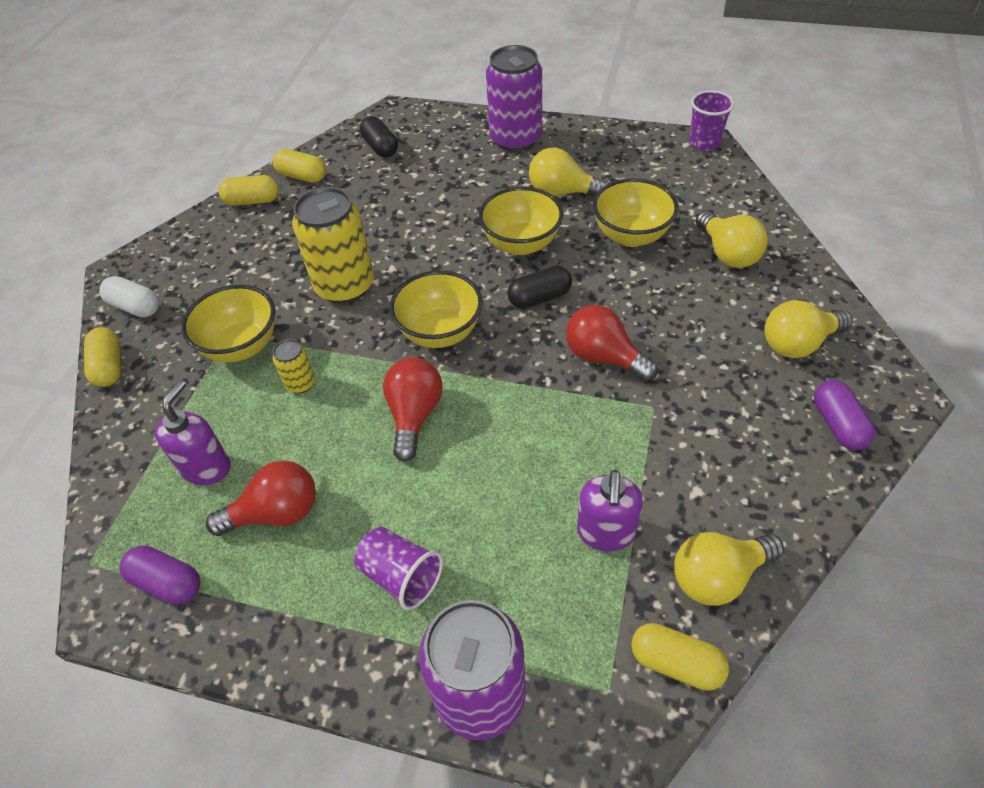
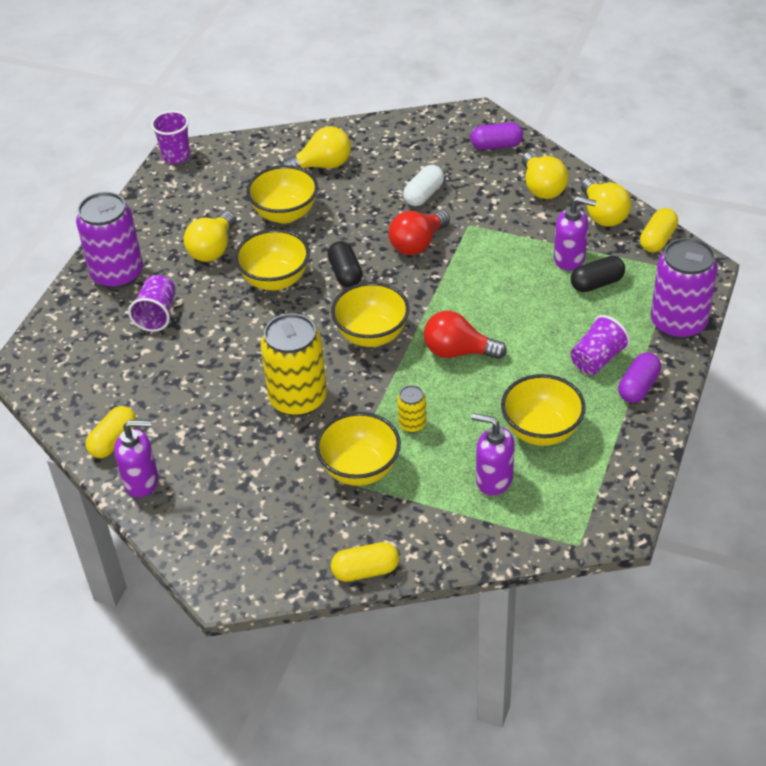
camera: 85 degrees left, 5 degrees down
(135, 307) = (285, 563): white capsule -> white capsule (424, 195)
(167, 582) = (597, 491): purple capsule -> purple capsule (638, 387)
(252, 201) = (141, 481): yellow capsule -> purple soap dispenser
(276, 513) = (541, 431): red light bulb -> yellow bowl
(380, 147) = (87, 377): black capsule -> black capsule (597, 283)
(462, 173) = (157, 314): none -> purple cup
(798, 343) = (423, 148): yellow light bulb -> yellow light bulb (542, 188)

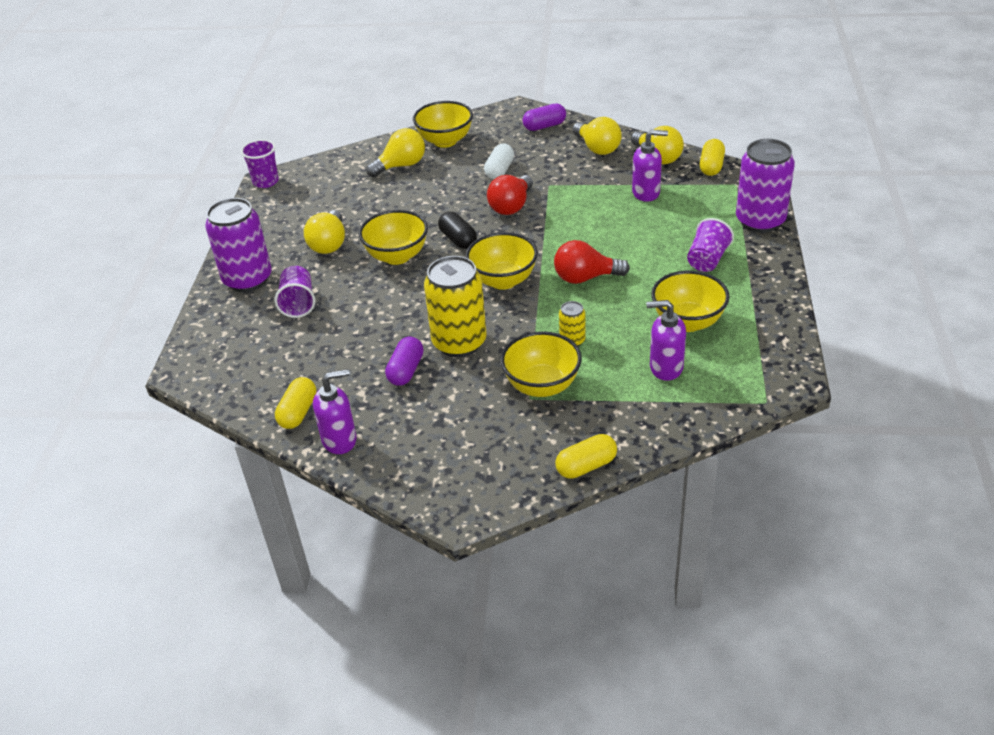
camera: 15 degrees left, 5 degrees down
(285, 214) = (384, 206): yellow bowl -> yellow bowl (445, 141)
(597, 283) = (678, 206): black capsule -> none
(638, 387) = (752, 273): purple capsule -> purple capsule (406, 371)

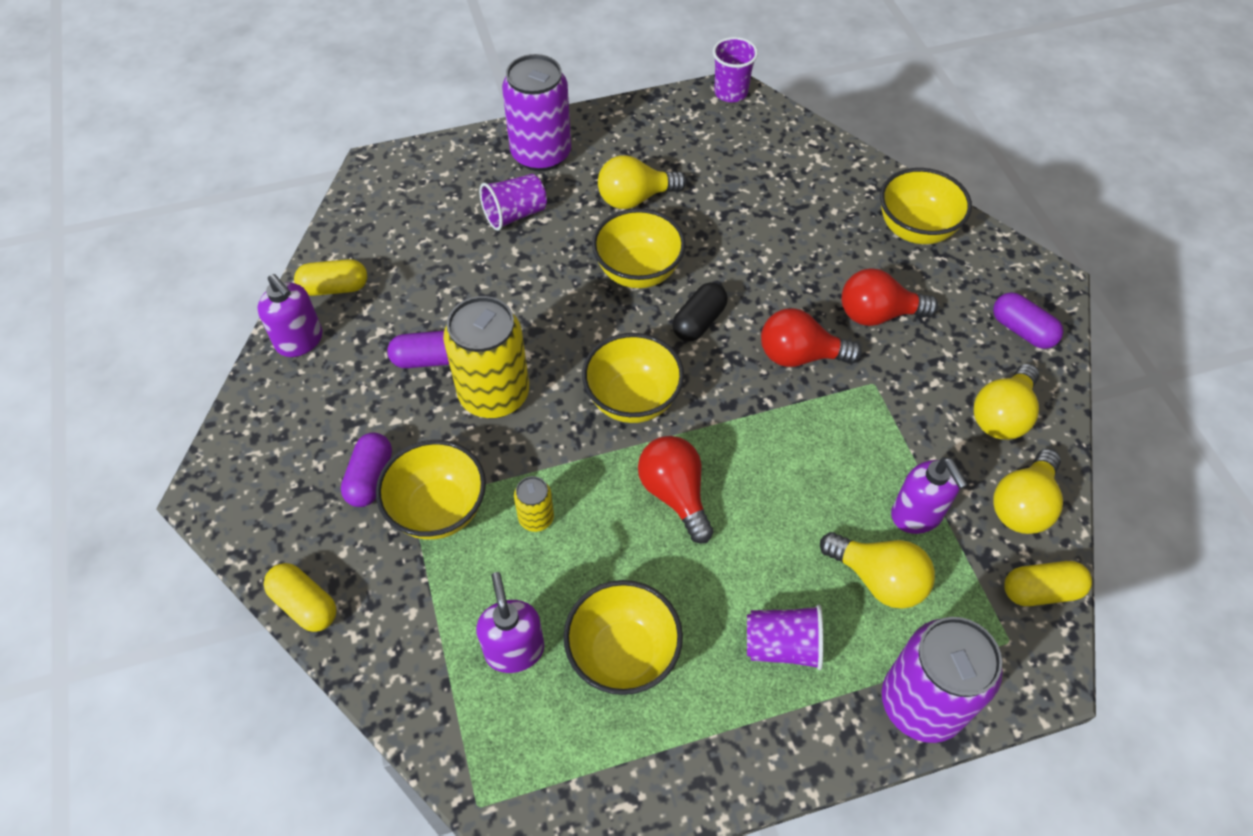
camera: 65 degrees right, 15 degrees up
(401, 166) = (832, 205): yellow light bulb -> yellow light bulb (878, 579)
(496, 417) = (370, 478): none -> purple capsule
(499, 171) = (877, 314): white capsule -> red light bulb

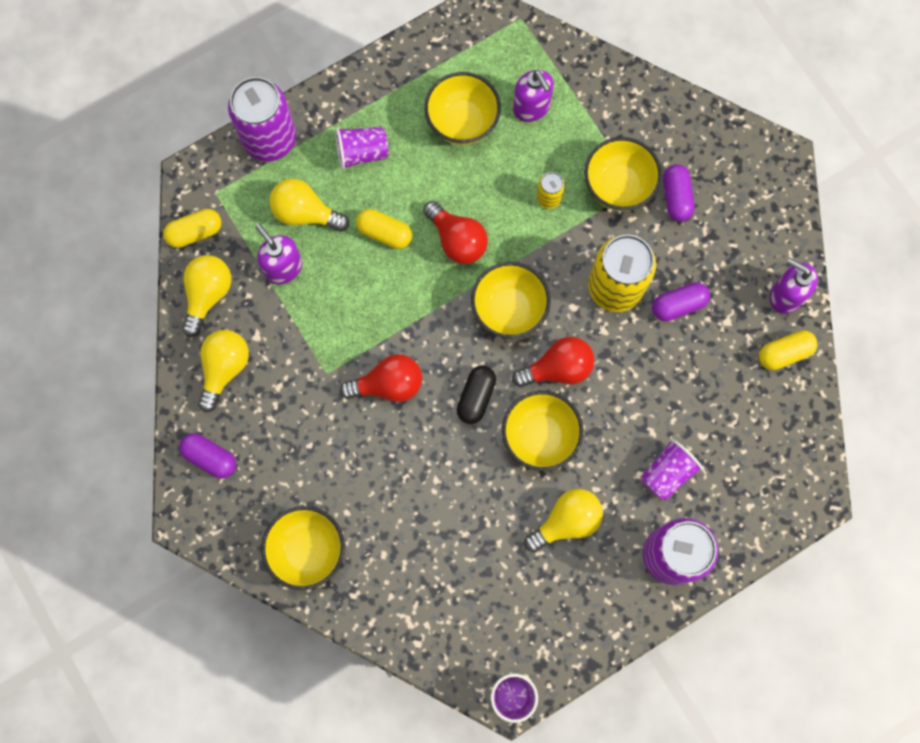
camera: 165 degrees right, 20 degrees up
(305, 604) = (676, 102): yellow capsule -> yellow capsule (384, 233)
(877, 314) = (331, 443): red light bulb -> red light bulb (558, 368)

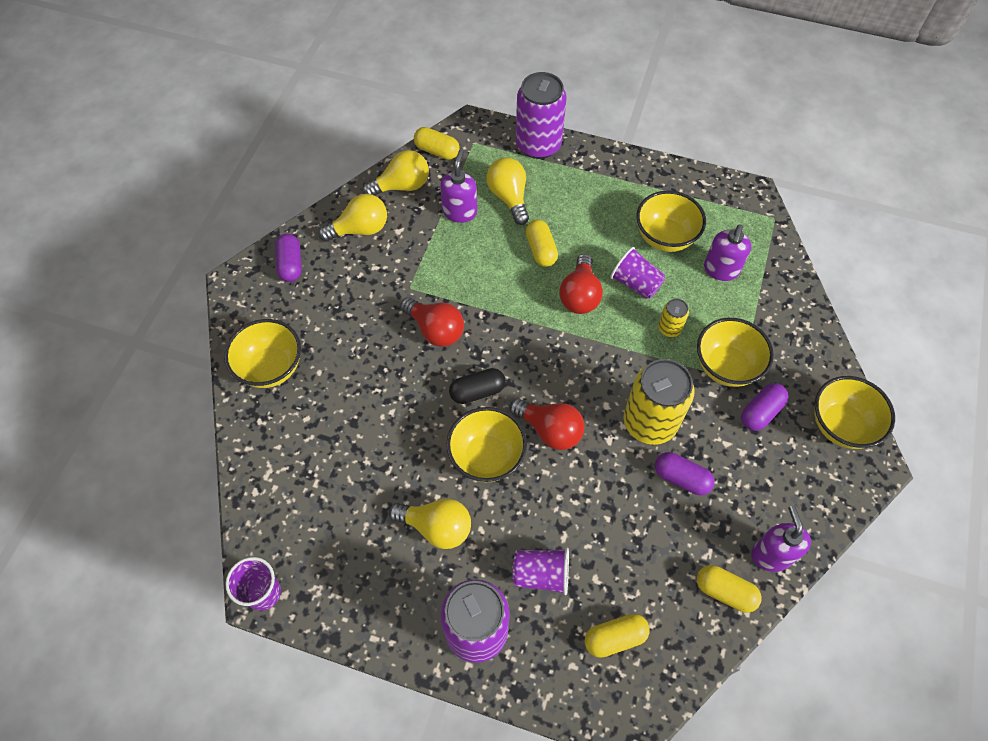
camera: 50 degrees right, 15 degrees down
(362, 153) = (582, 198): purple cup -> purple cup (635, 283)
(509, 309) = (562, 364): yellow bowl -> yellow bowl (840, 425)
(754, 459) = (615, 638): none -> yellow capsule

